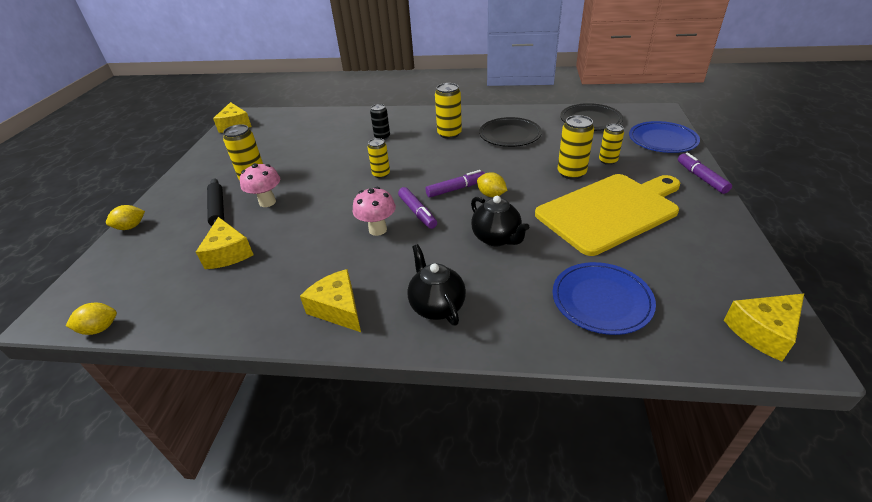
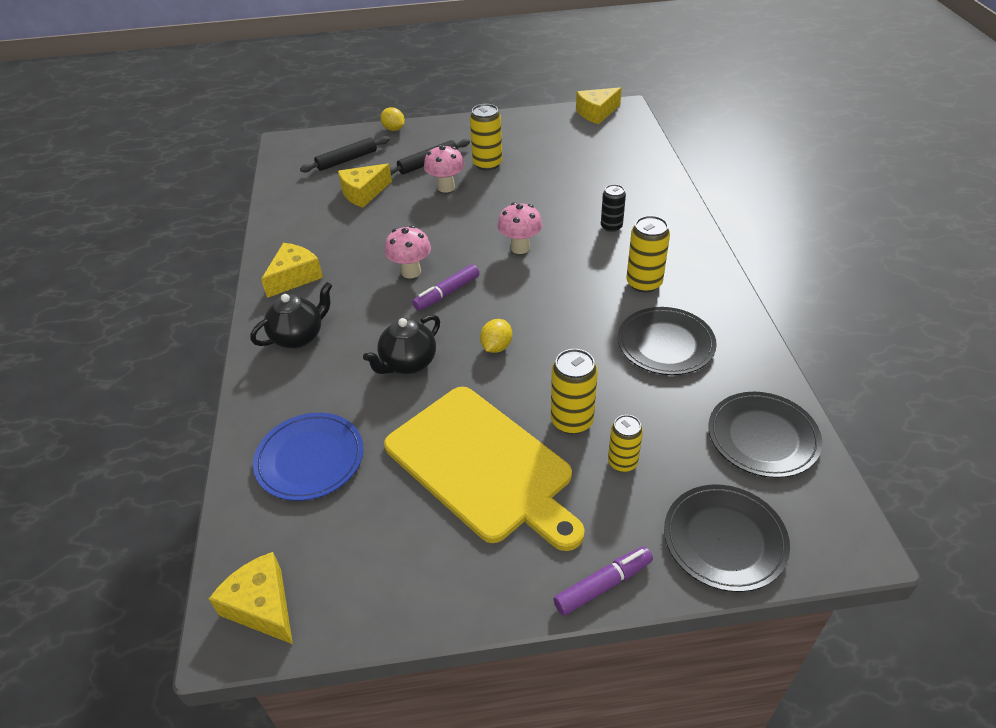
camera: 75 degrees right, 5 degrees up
(100, 328) = (272, 169): yellow lemon -> none
(152, 263) = (347, 160): none -> black rolling pin
(381, 174) = (520, 248): yellow can -> pink mushroom
(456, 189) = (502, 314): purple marker -> none
(662, 140) = (724, 539): blue plate -> black plate

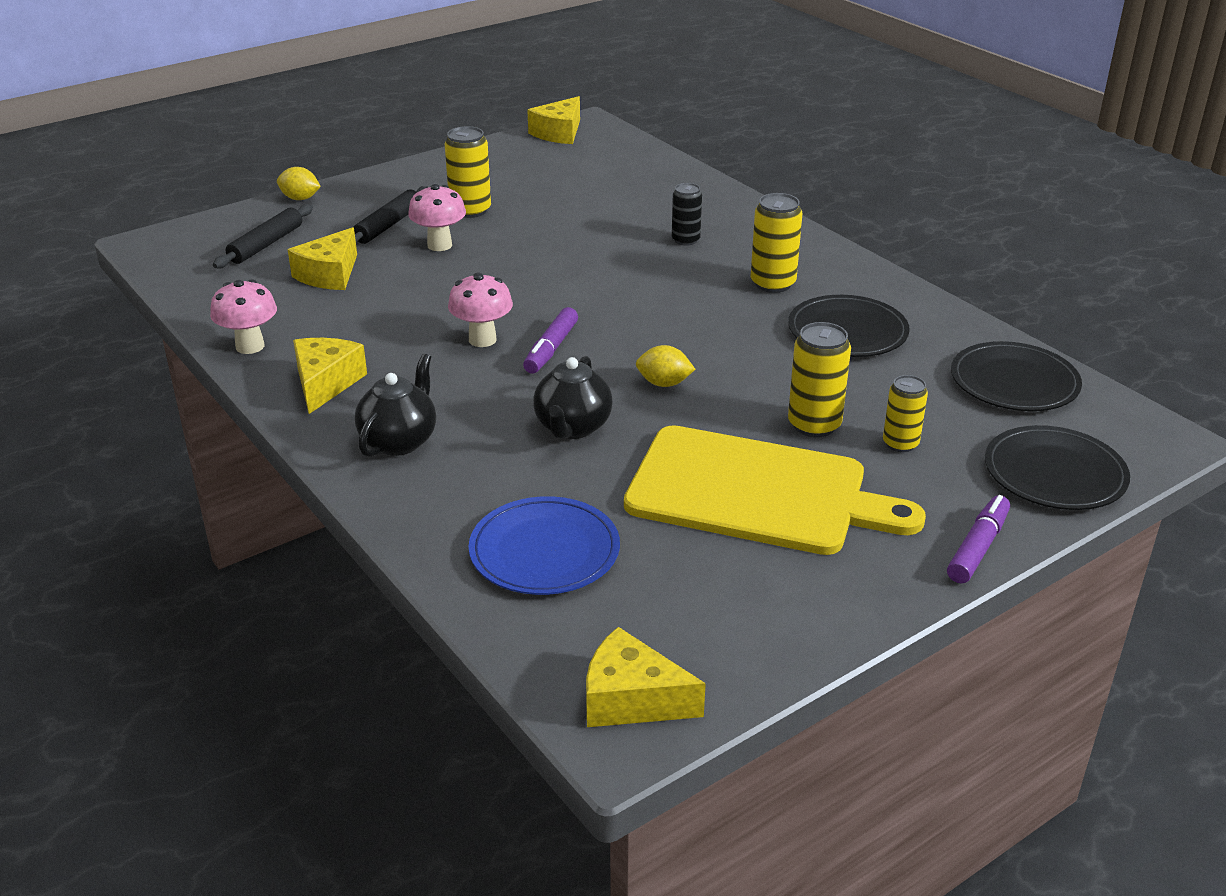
camera: 30 degrees left, 10 degrees down
(496, 347) = (664, 383): yellow lemon -> yellow lemon turned 75 degrees counterclockwise
(520, 248) = (597, 284): pink mushroom -> pink mushroom (250, 346)

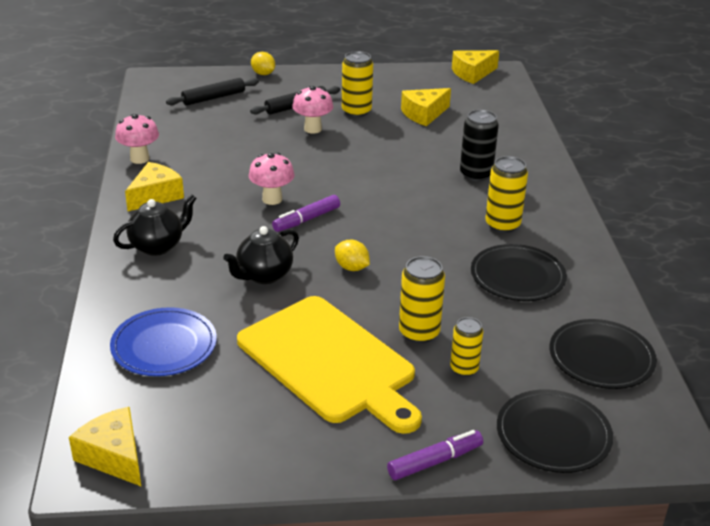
camera: 30 degrees right, 0 degrees up
(329, 274) = (229, 128): yellow cheese -> yellow cheese (424, 114)
(685, 240) = (476, 174): black can -> black can, size x1.50

